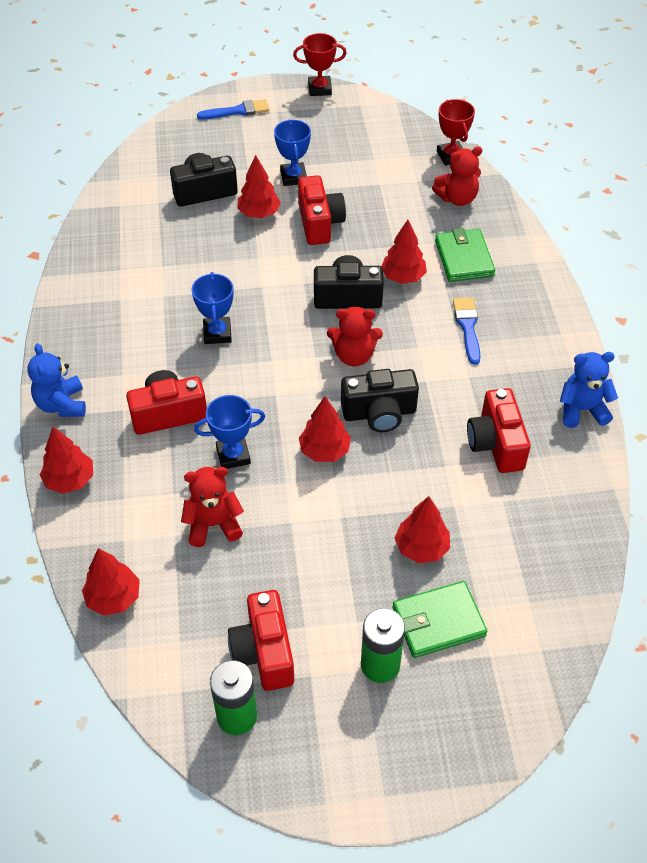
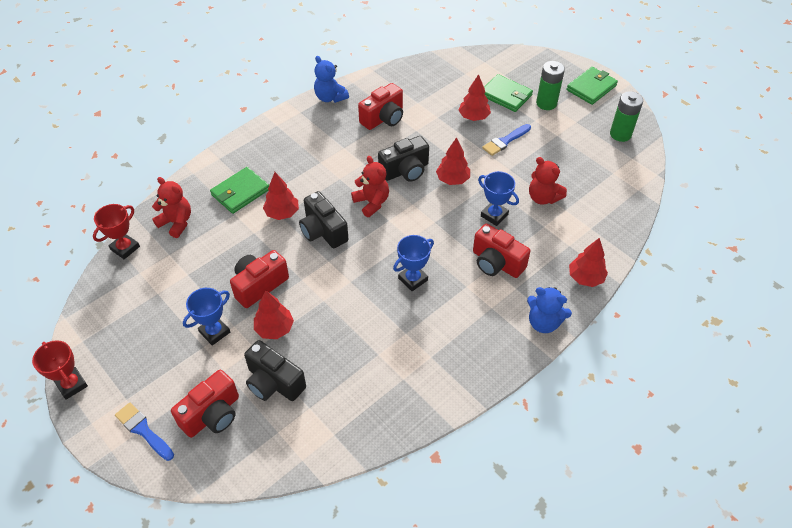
camera: 125 degrees left, 0 degrees up
(62, 404) = (544, 322): blue teddy bear -> blue teddy bear turned 75 degrees clockwise
(113, 598) = (623, 210): red tree -> none
(264, 652) = (584, 141): red camera -> red camera (212, 414)
(366, 763) = (591, 88): none -> green wallet
(379, 413) = (405, 171): black camera -> black camera turned 105 degrees clockwise
(467, 327) = (304, 164): blue brush -> blue brush (505, 141)

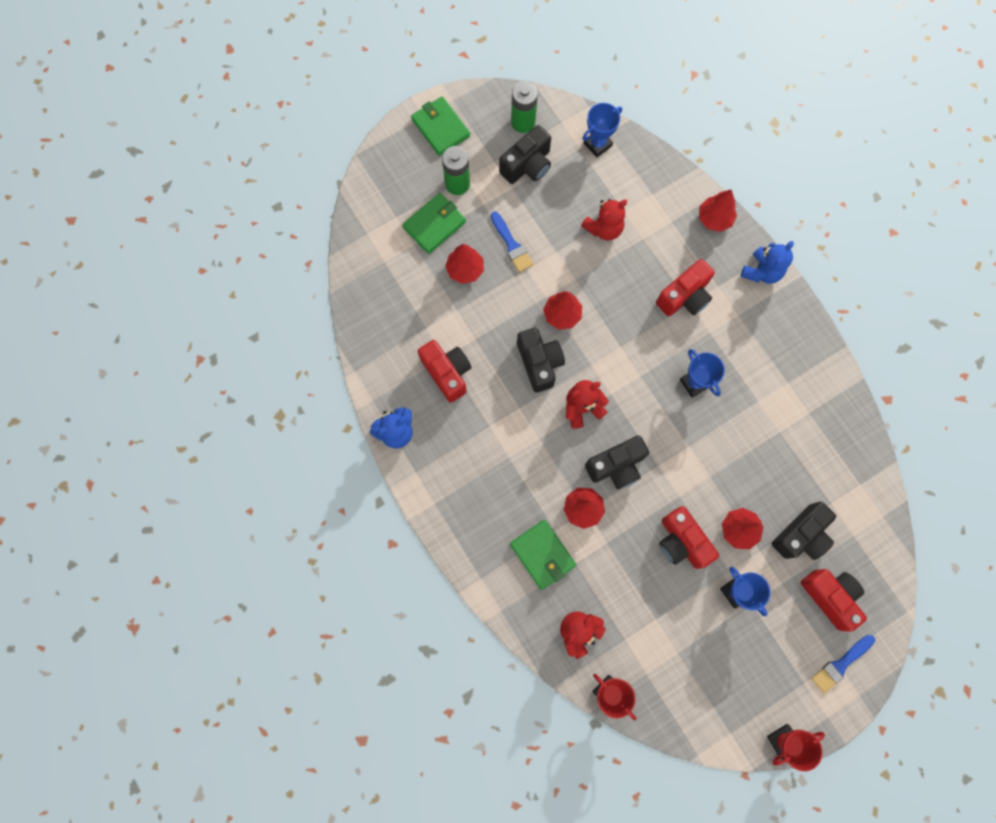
camera: 80 degrees left, 25 degrees up
(494, 215) = (621, 283): blue trophy -> blue trophy (598, 144)
(581, 142) = (527, 165): none -> black camera

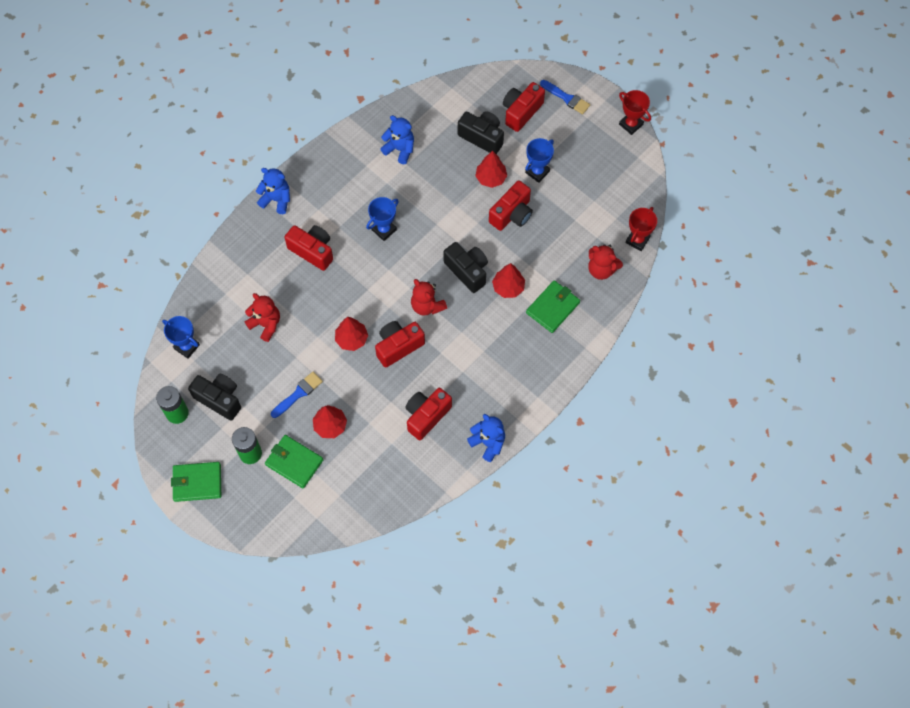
camera: 105 degrees left, 10 degrees down
(440, 128) = (197, 483): green wallet -> green wallet turned 45 degrees clockwise
(539, 363) = (398, 346): black camera -> red camera
(714, 218) = (237, 242): red tree -> none
(803, 428) = (400, 149): none -> blue teddy bear

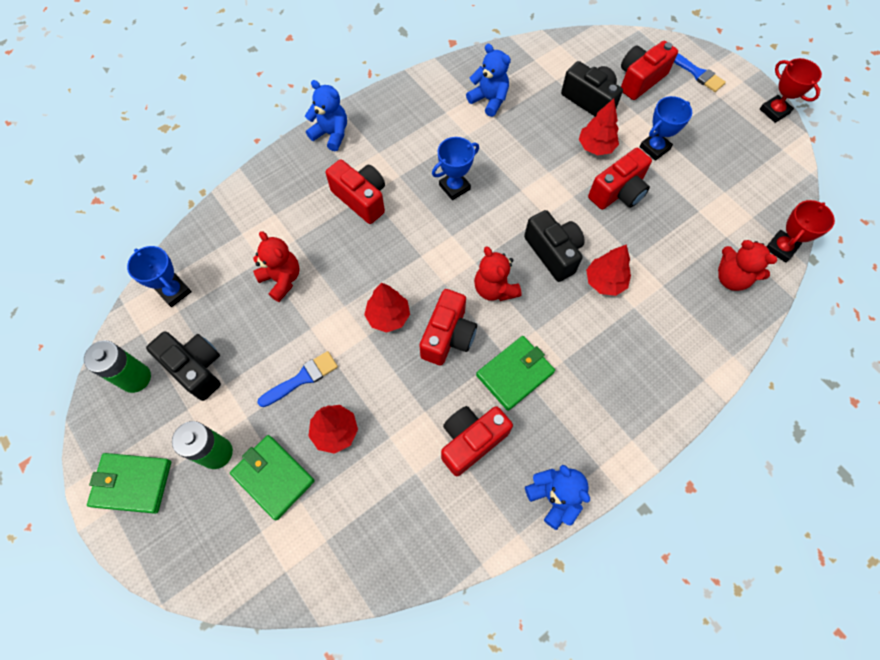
camera: 10 degrees right, 0 degrees up
(398, 346) = (448, 336): red camera -> red camera turned 135 degrees clockwise
(552, 308) = (662, 318): green wallet -> green wallet (514, 374)

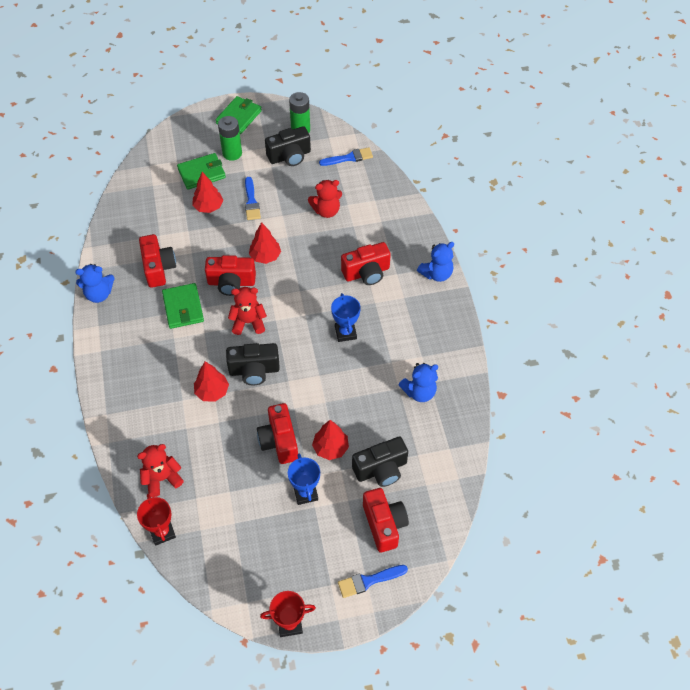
camera: 115 degrees right, 10 degrees down
(174, 291) = (349, 158): blue trophy -> blue brush
(448, 336) = (231, 283): red camera -> red camera turned 45 degrees counterclockwise

